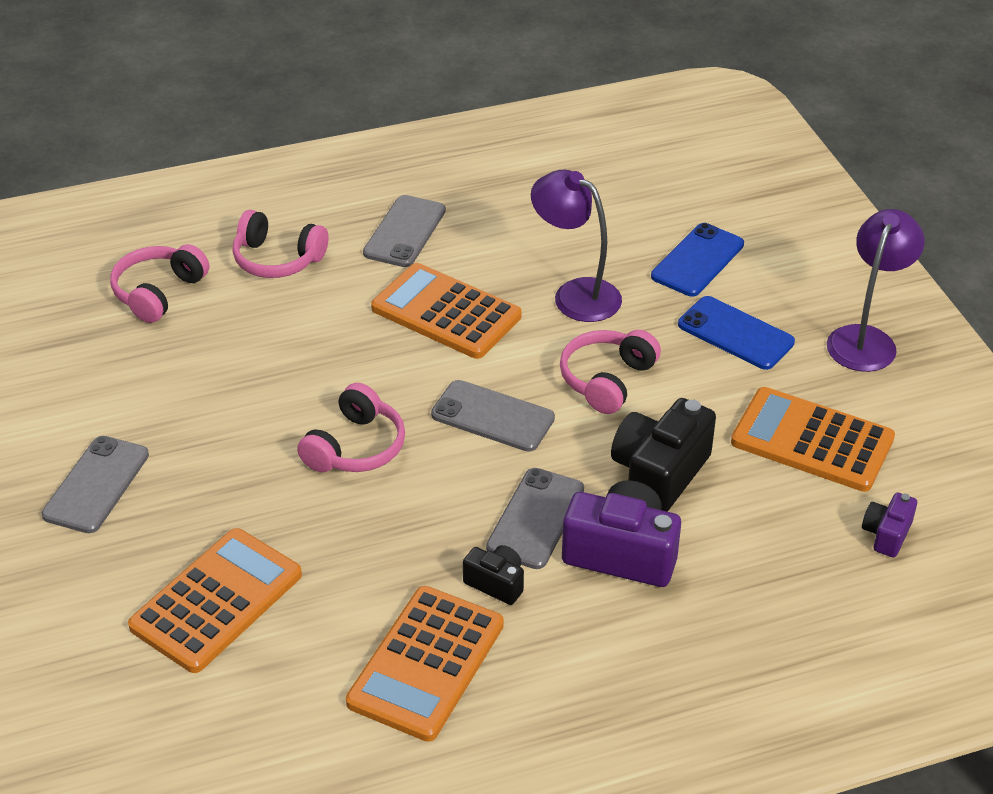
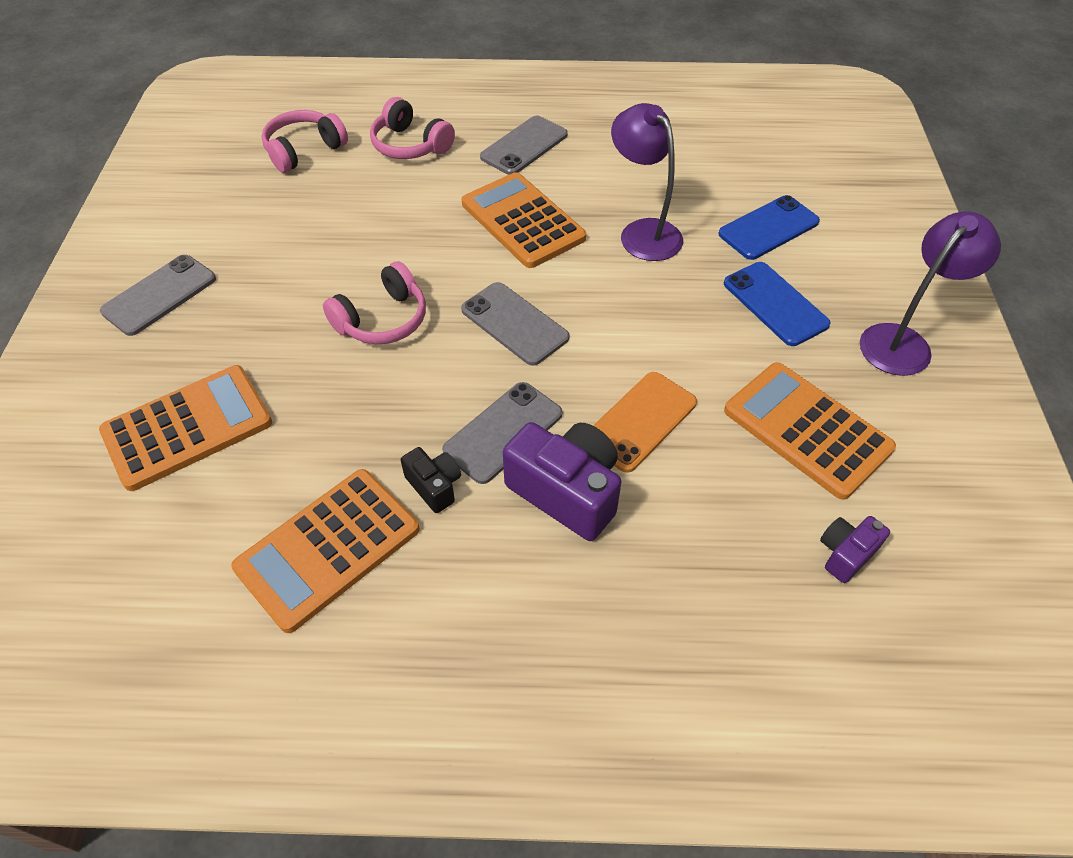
camera: 20 degrees right, 10 degrees up
(607, 380) = (634, 317): pink headphones -> none
(659, 474) = (640, 421): black camera -> orange phone

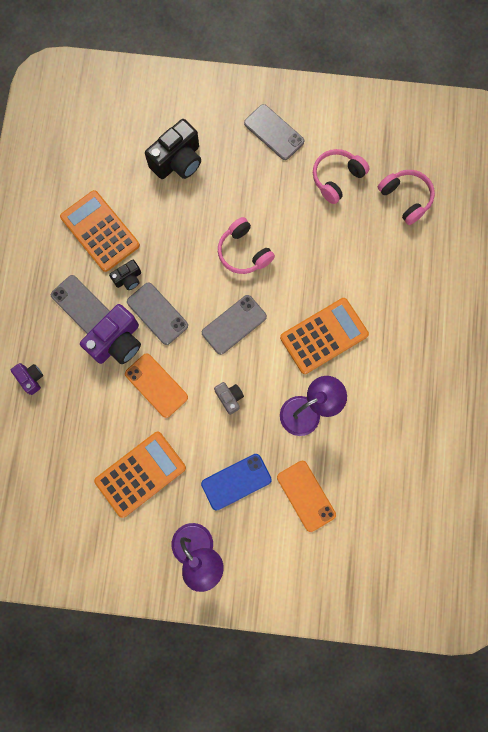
camera: 95 degrees right, 25 degrees up
(188, 427) = (178, 161): orange calculator -> black camera
(410, 145) = (408, 267): pink headphones -> pink headphones (337, 178)
(524, 146) = (404, 343): grey phone -> grey phone (82, 305)
(641, 321) = (229, 398): none -> grey camera
(768, 228) = (306, 496): blue phone -> orange phone
(845, 554) = (65, 472): purple camera -> purple camera (31, 378)

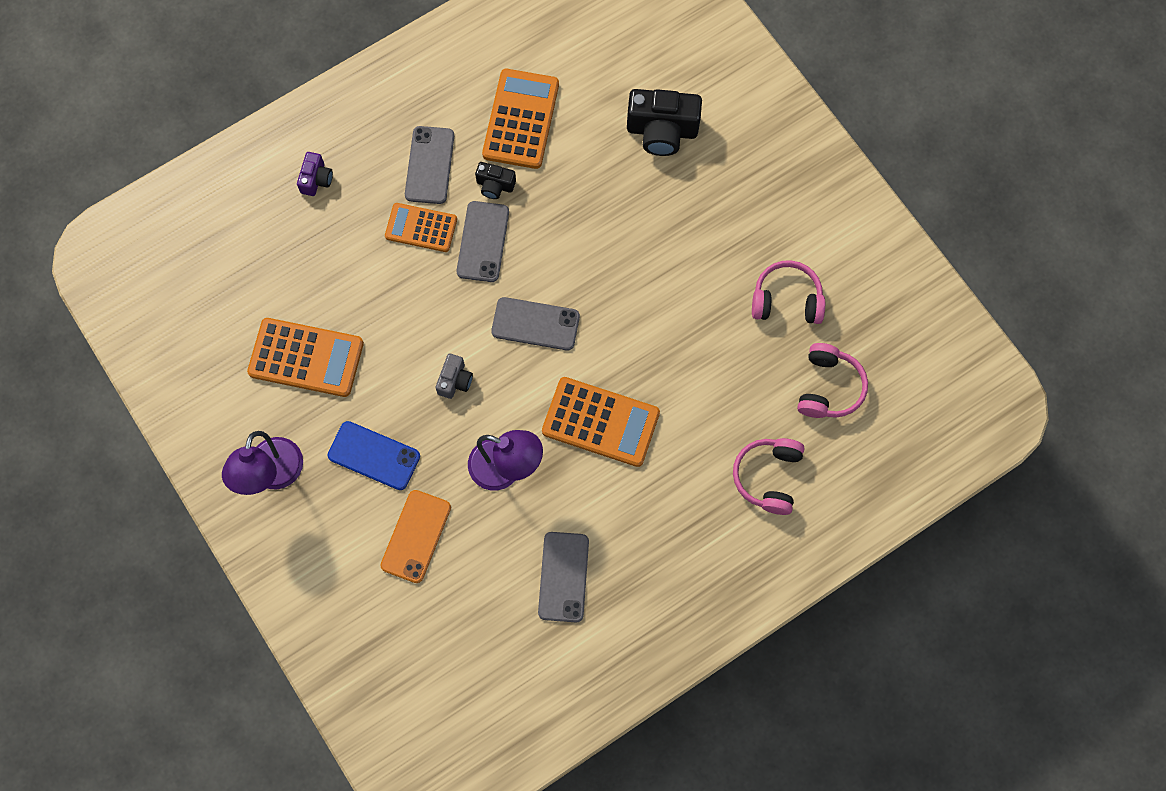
camera: 50 degrees right, 5 degrees down
(117, 342) = (421, 228): purple camera -> orange calculator
(156, 385) = (408, 300): orange phone -> none
(244, 252) = (621, 272): pink headphones -> pink headphones (768, 477)
(274, 132) = (779, 197): grey phone -> grey phone (563, 577)

